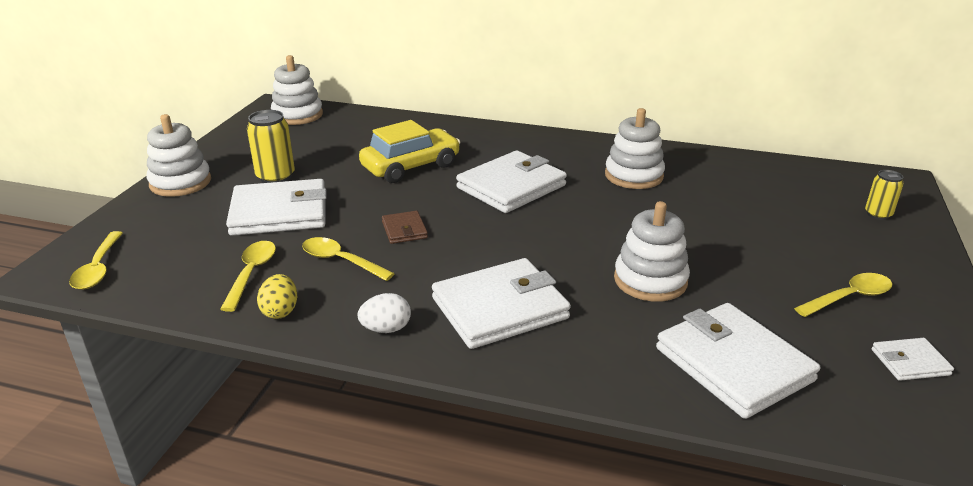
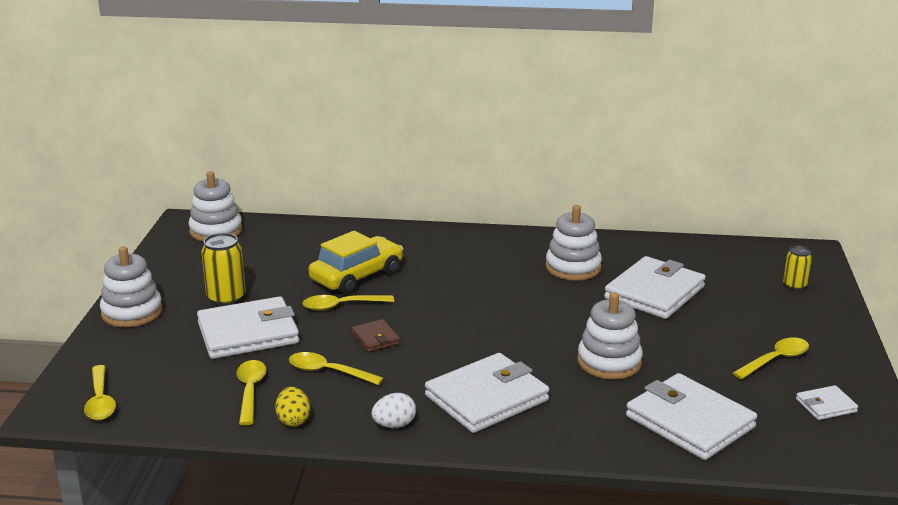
camera: 10 degrees left, 5 degrees down
(383, 194) = (341, 306): none -> yellow spoon
(511, 186) = (461, 288): white wallet -> white wallet (654, 292)

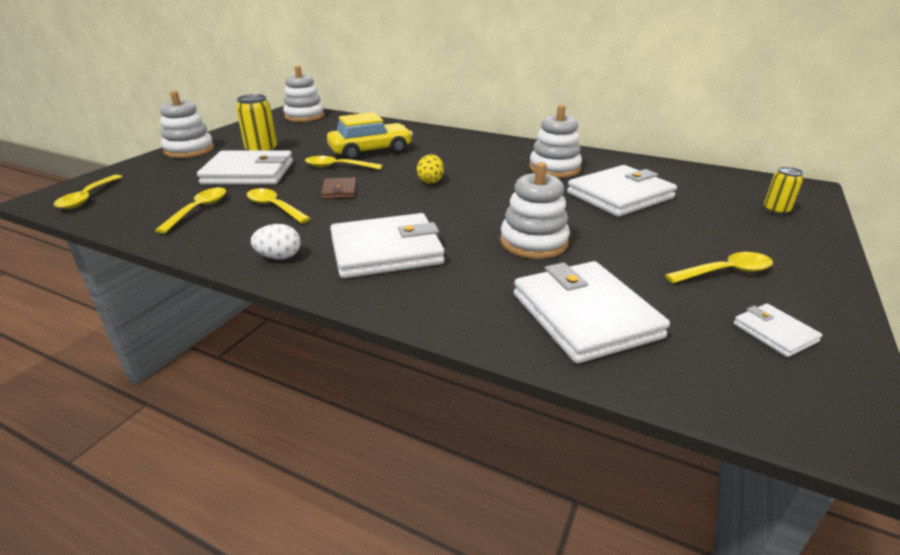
camera: 20 degrees right, 5 degrees up
(293, 420) = (202, 237): yellow egg -> yellow egg (430, 181)
(826, 405) = (774, 333): white wallet -> white wallet turned 60 degrees clockwise

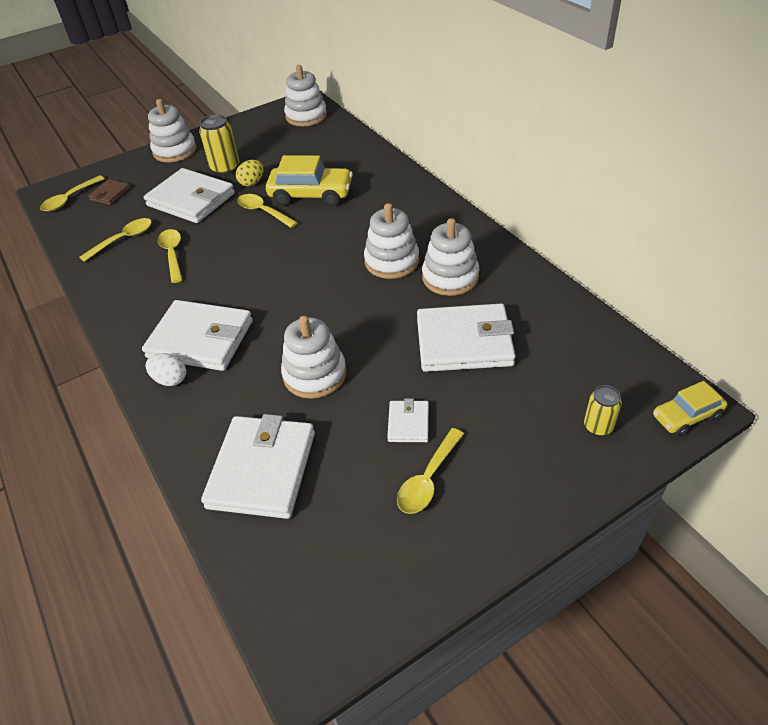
camera: 35 degrees right, 15 degrees up
(279, 257) = (130, 317): white egg -> white egg (170, 379)
(339, 191) = (235, 248): brown wallet -> brown wallet (110, 194)
(430, 181) = (317, 259): yellow egg -> yellow egg (252, 183)
(496, 170) = (392, 261): none -> white stacking toy
(725, 272) = (428, 479): yellow spoon -> yellow spoon turned 105 degrees clockwise
(774, 333) = (376, 557): white wallet -> white wallet (408, 423)
(811, 192) = (686, 416): none -> yellow car

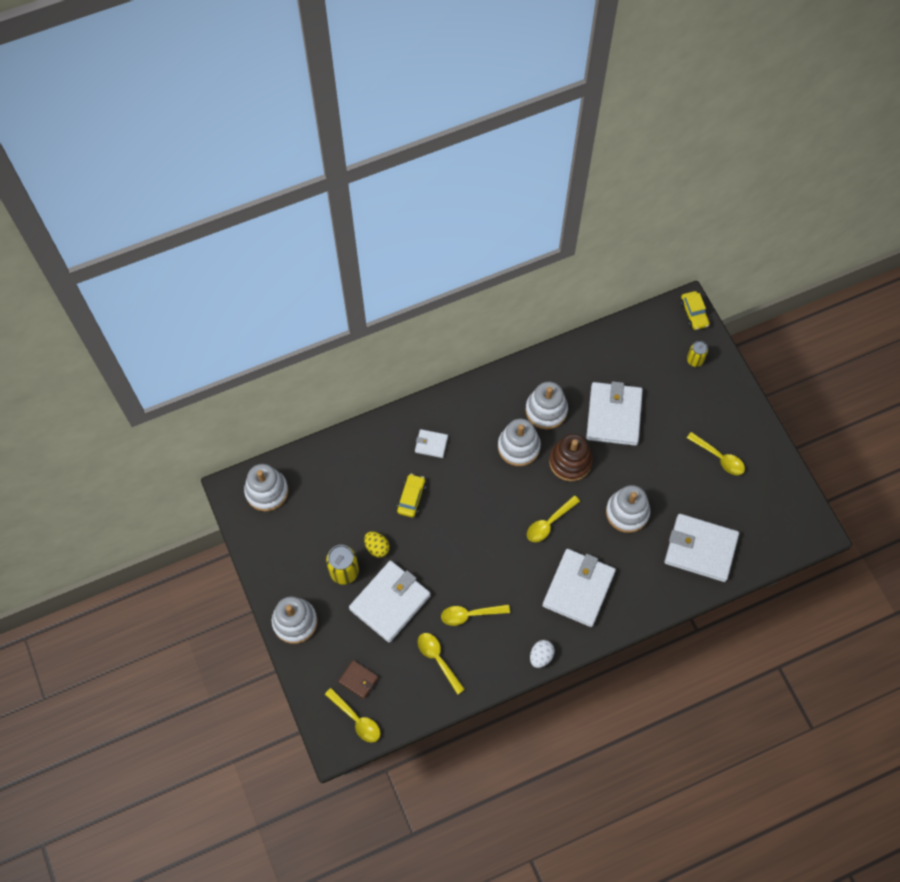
camera: 85 degrees left, 20 degrees up
(170, 379) = (615, 608): white egg -> white egg (541, 656)
(263, 212) = (427, 539): yellow spoon -> yellow spoon (549, 523)
(311, 195) = (411, 498): yellow car -> yellow car, size x0.59
(381, 308) = (570, 461): none -> brown stacking toy
(408, 423) = (677, 461): white wallet -> white wallet (431, 444)

